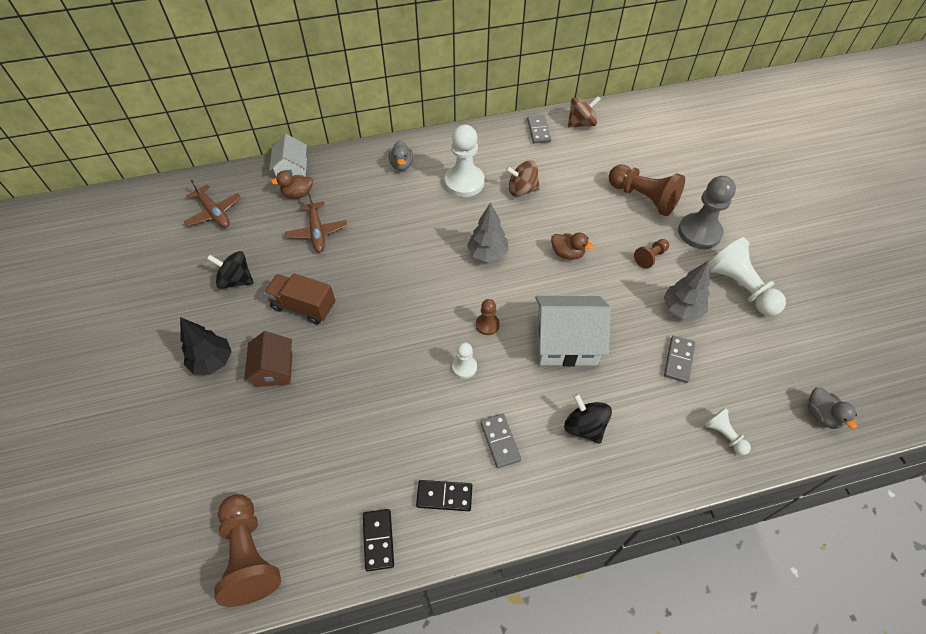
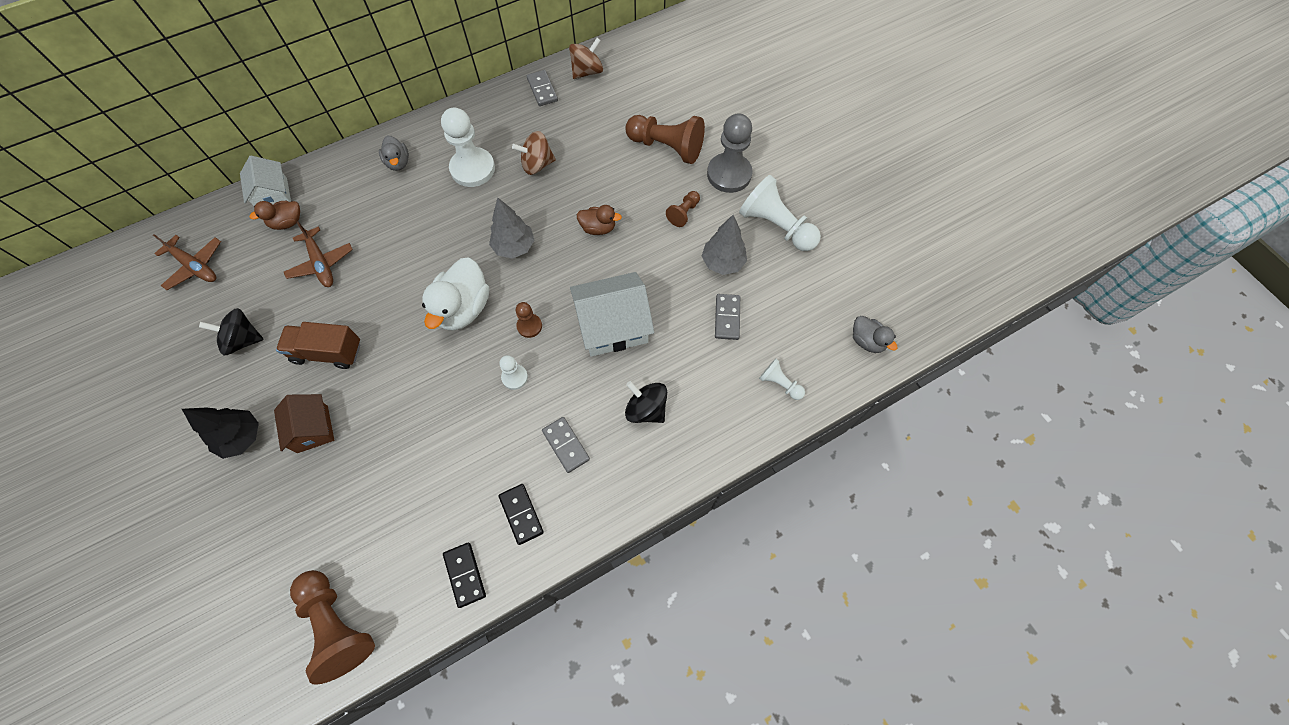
camera: 15 degrees left, 10 degrees up
(430, 296) = (463, 308): none -> white duck
(444, 496) = (521, 514): black domino -> black domino turned 75 degrees clockwise

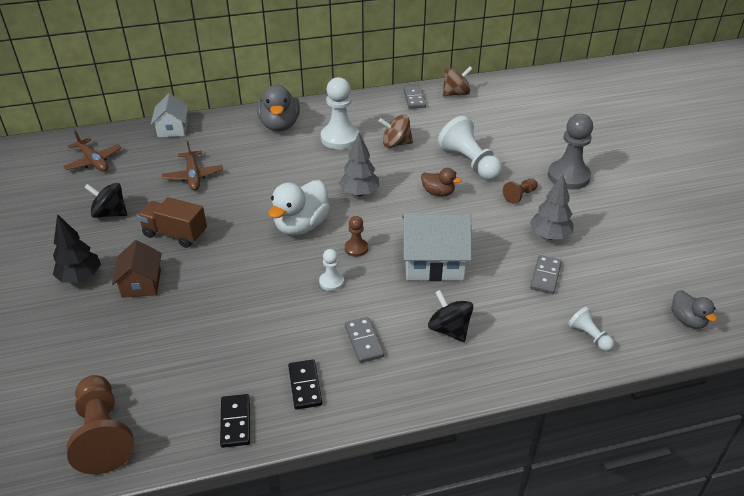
camera: 15 degrees right, 25 degrees down
(287, 222) = (177, 147): brown duck -> none
(398, 162) = (279, 125): grey duck -> grey duck, size x1.80
(666, 147) = (514, 150): brown pawn -> none
(776, 226) = (607, 219): white pawn -> white pawn (469, 163)

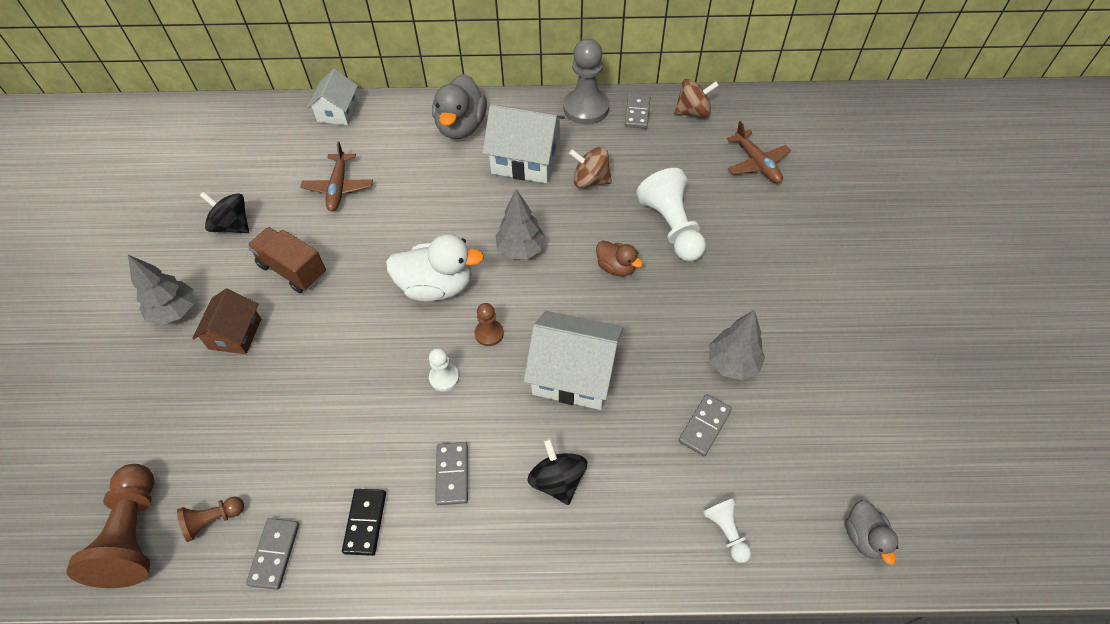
camera: 15 degrees right, 15 degrees up
(80, 277) = (175, 311): black tree -> grey tree
(93, 161) = (237, 145): brown plane -> brown plane (756, 163)
(236, 422) = (274, 554): black domino -> grey domino
(301, 226) = (436, 286): white duck -> white duck turned 135 degrees counterclockwise
(340, 138) = (526, 159): white pawn -> white house
(520, 195) = (717, 292): brown pawn -> brown pawn (213, 520)
(568, 176) = (791, 273): grey pawn -> grey pawn (586, 108)

